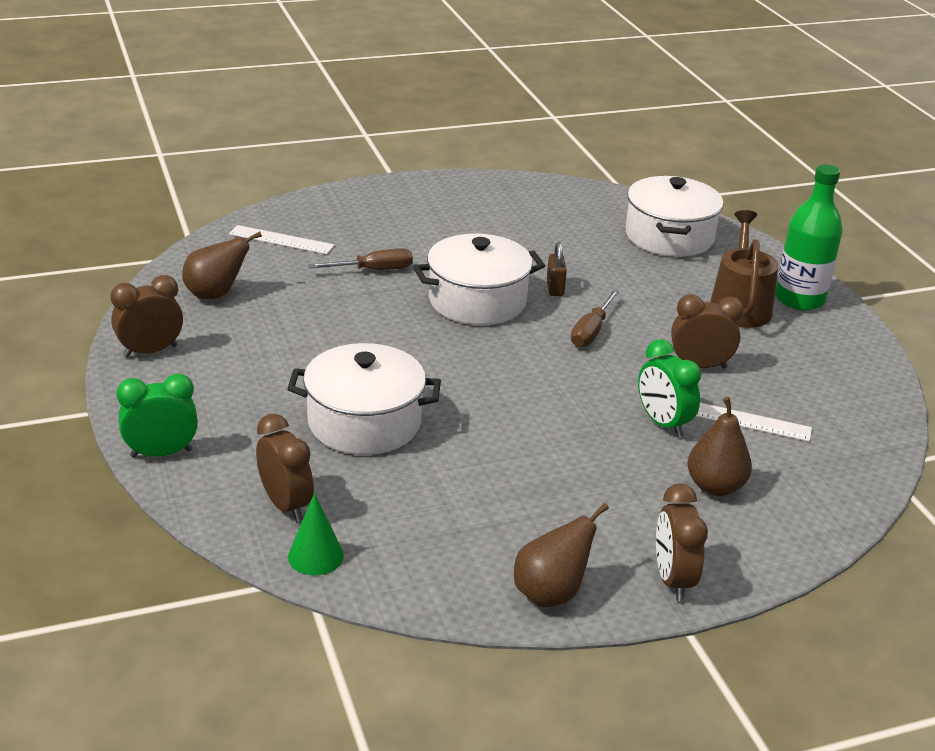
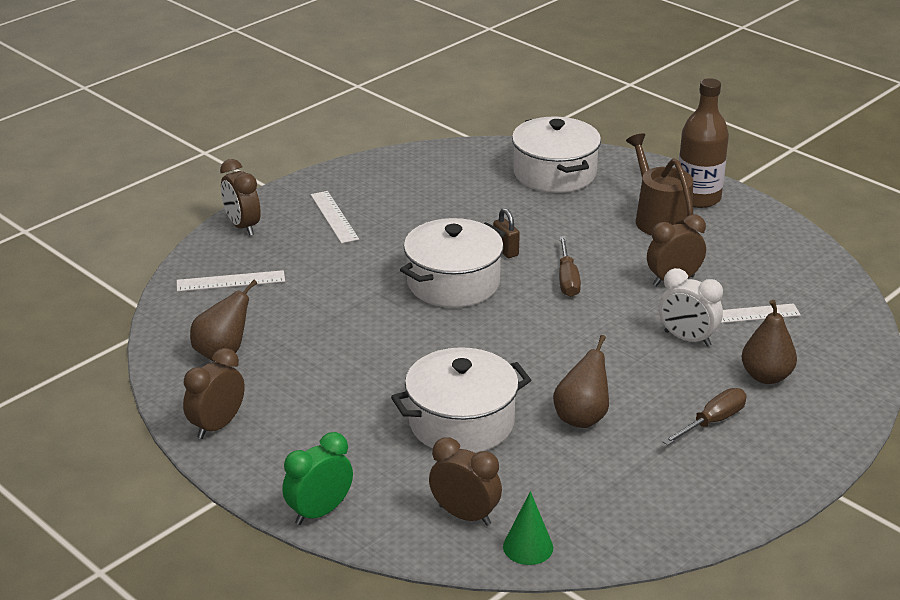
camera: 25 degrees left, 0 degrees up
(374, 270) = (340, 283): brown screwdriver -> brown screwdriver (712, 421)
(423, 215) = (334, 217): none -> white ruler
(551, 593) = (725, 505): brown pear -> brown pear (582, 417)
(663, 423) = (687, 339): green clock -> white clock
(673, 580) = (798, 460): brown clock -> brown clock (242, 226)
(799, 299) = (698, 198): green bottle -> brown bottle

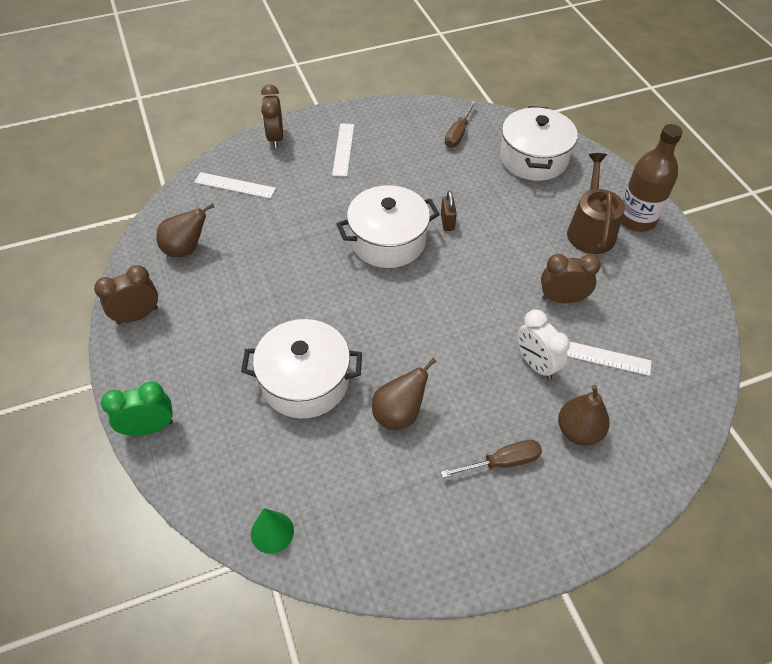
camera: 25 degrees right, 20 degrees up
(465, 515) = (247, 477): brown clock -> none
(567, 279) = (477, 268): brown screwdriver -> brown screwdriver (458, 134)

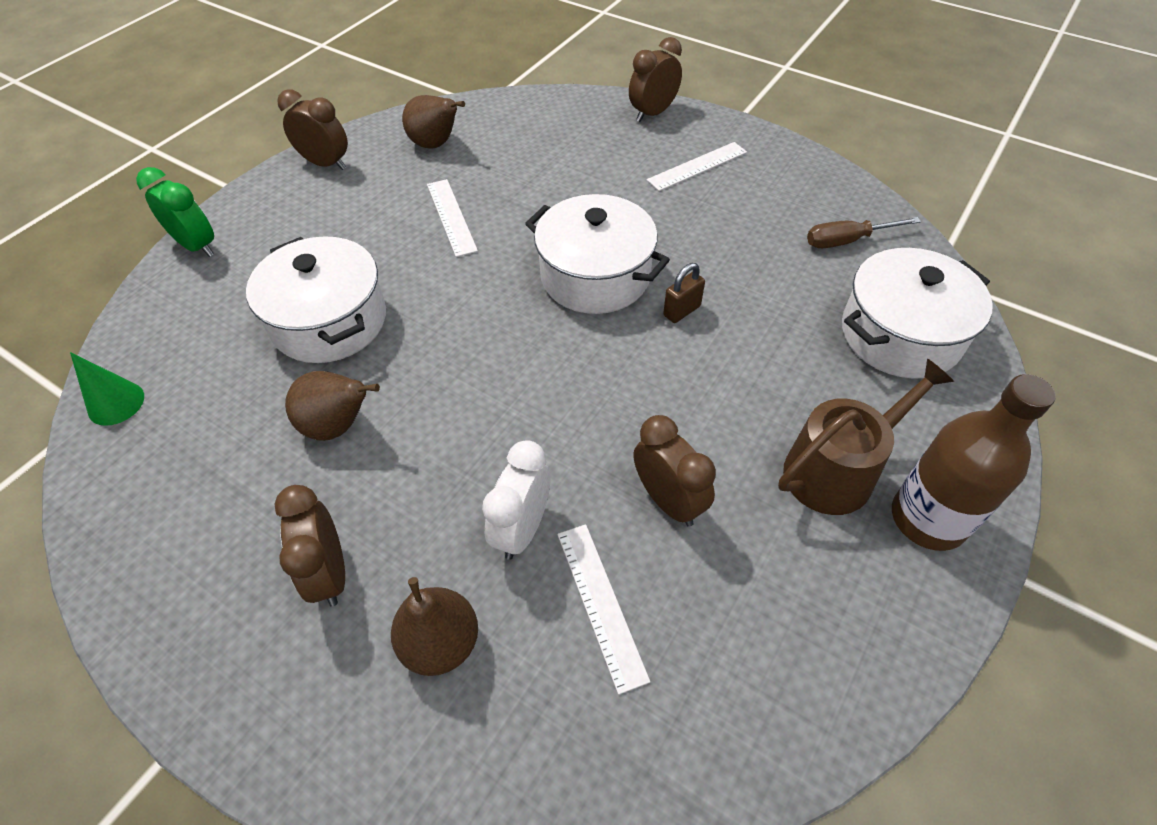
camera: 55 degrees right, 0 degrees up
(235, 185) = (553, 126): white ruler -> white ruler (451, 217)
(502, 462) = (330, 573): brown screwdriver -> brown clock

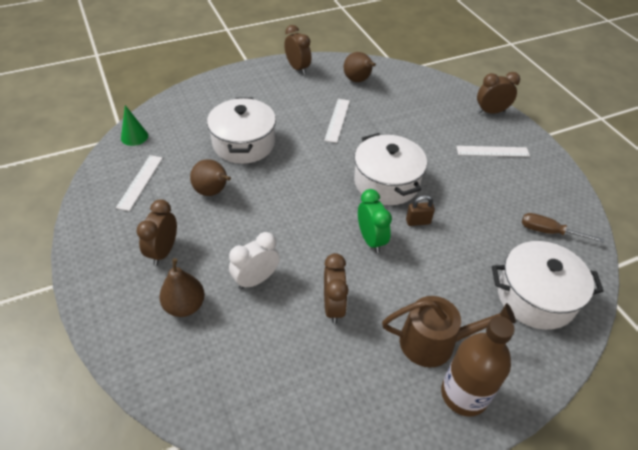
camera: 30 degrees right, 5 degrees down
(197, 246) = (213, 83): green clock -> green clock (371, 240)
(600, 604) = (264, 332): white ruler -> white ruler (140, 182)

